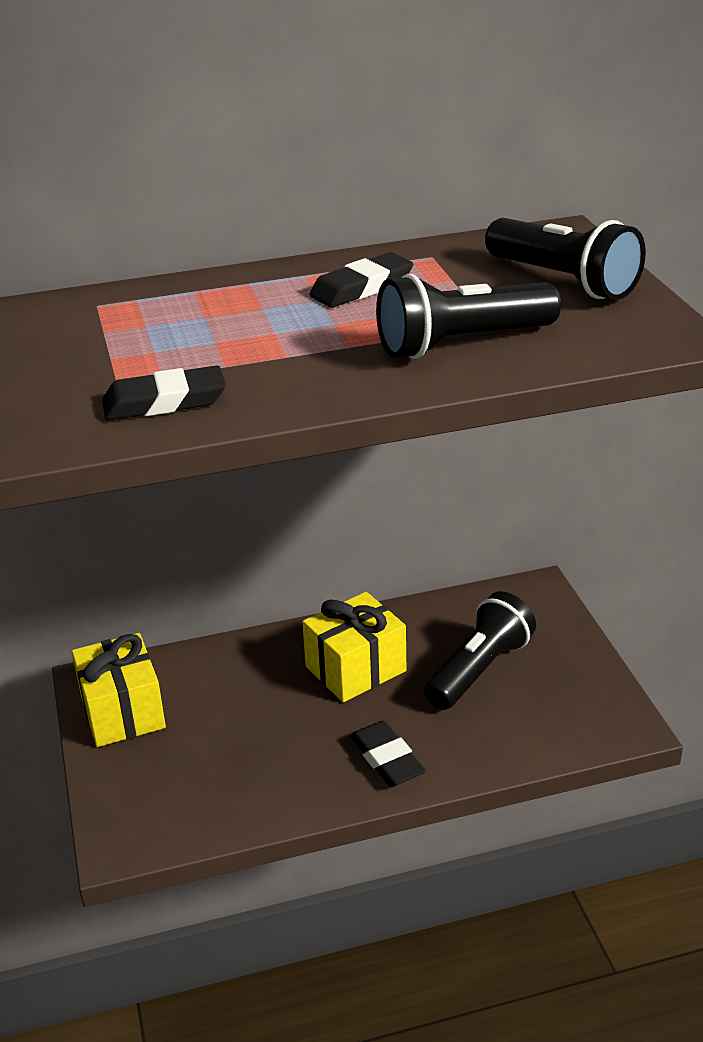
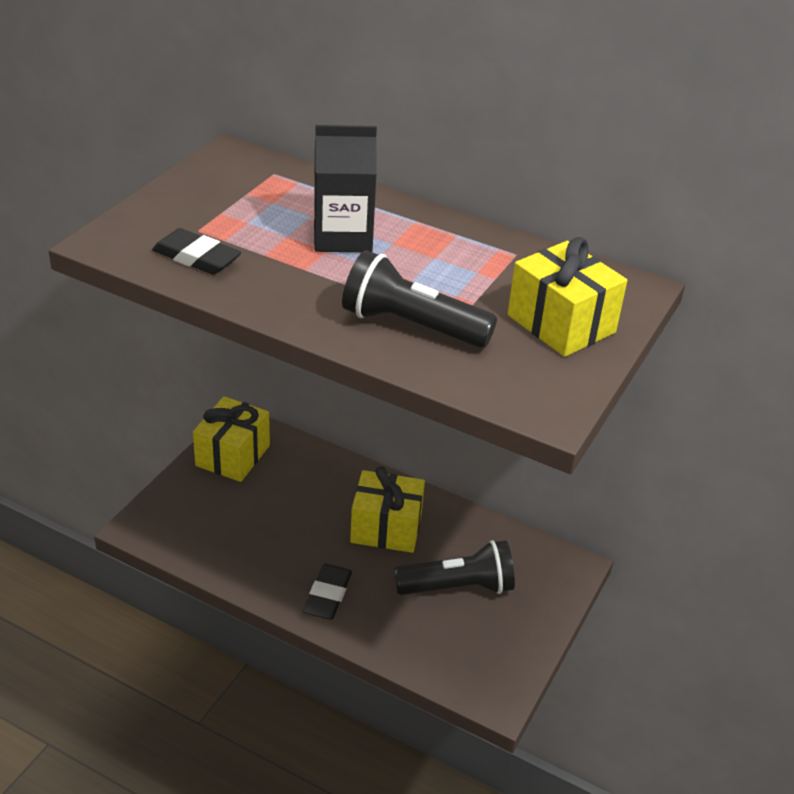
camera: 40 degrees right, 5 degrees up
(267, 316) = (342, 237): none -> black carton
(362, 287) = (430, 250): black eraser -> none
(563, 281) = (561, 324): black flashlight -> yellow gift

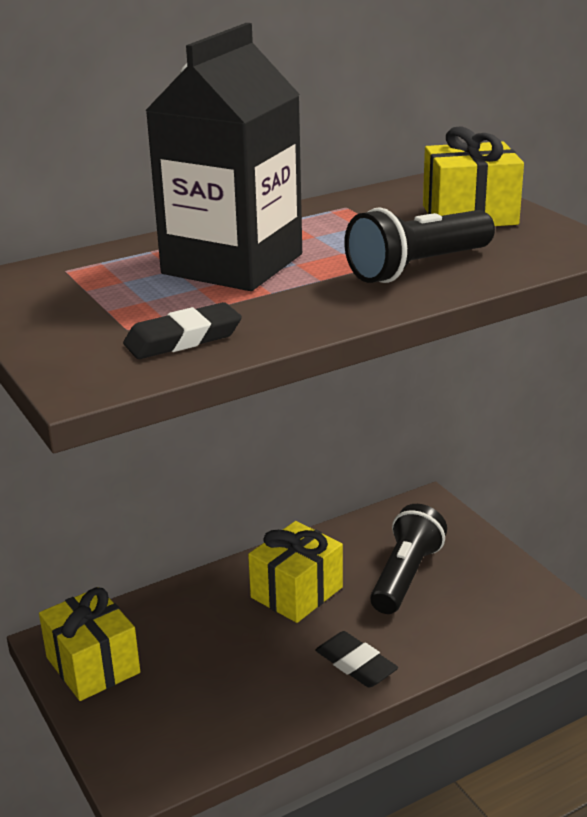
camera: 55 degrees left, 10 degrees down
(342, 237) = (232, 264): black carton -> black carton, size x1.59

